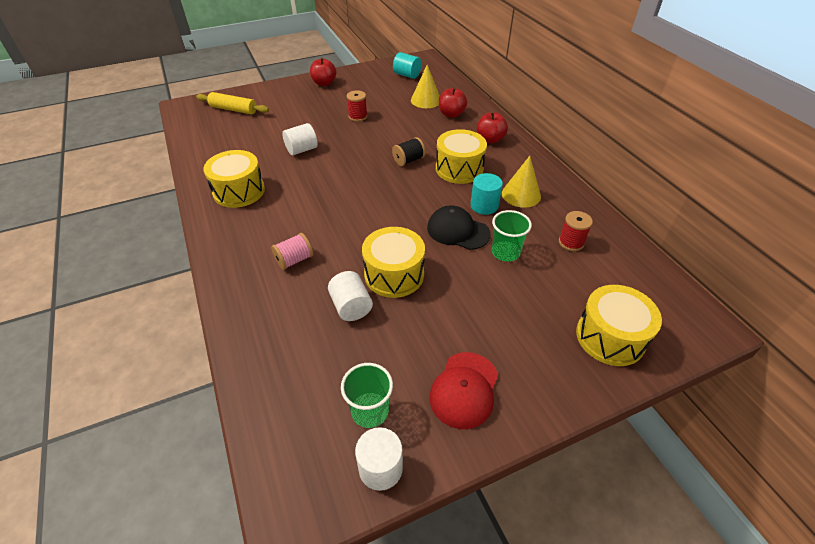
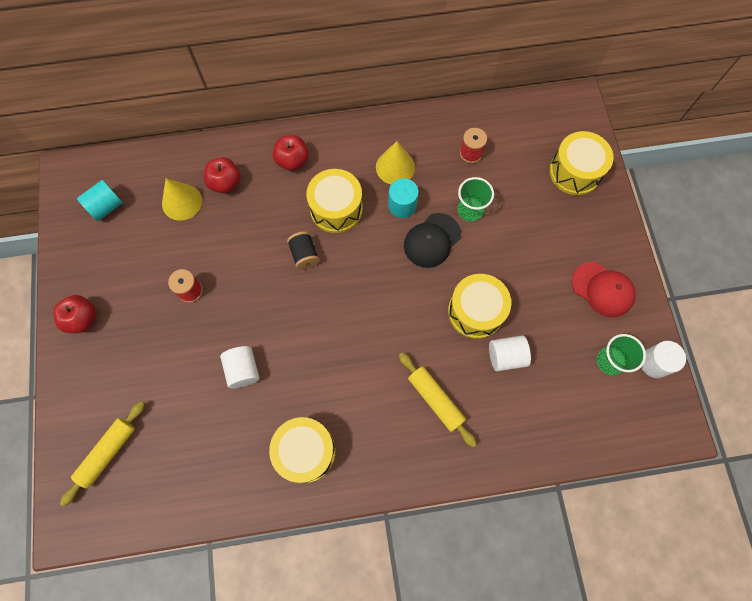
camera: 75 degrees left, 25 degrees up
(294, 260) = (435, 400): pink spool -> yellow rolling pin

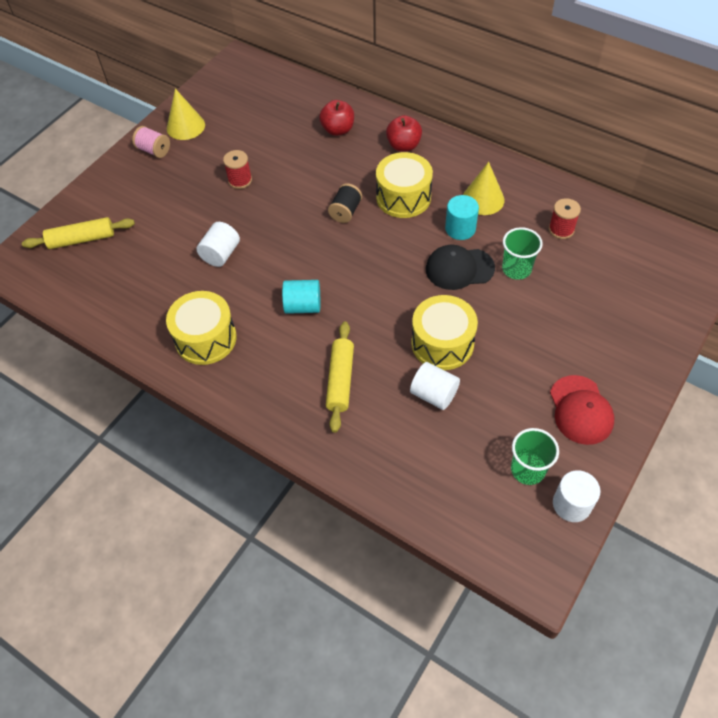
camera: 45 degrees right, 15 degrees down
(82, 319) = (154, 150): red apple -> pink spool
(106, 207) = (241, 95): turquoise cylinder -> turquoise cylinder (303, 306)
(182, 202) = (294, 123): yellow cone -> yellow cone (185, 126)
(575, 172) = (649, 303): yellow drum -> none

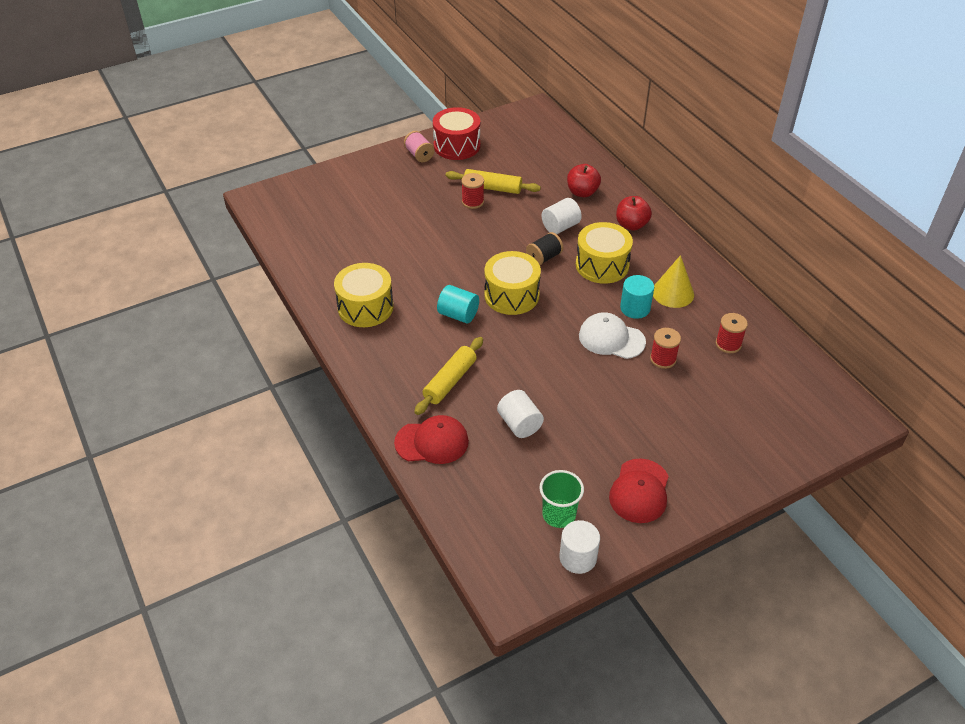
camera: 25 degrees right, 10 degrees down
(82, 239) = (320, 200): yellow rolling pin -> yellow rolling pin (492, 188)
(185, 126) = (457, 146): yellow cone -> red drum
(221, 254) = (419, 251): white cylinder -> white cylinder (560, 227)
(365, 453) = (432, 442): none -> red cap
(442, 343) = (554, 389): yellow drum -> yellow drum (511, 295)
(459, 268) = (611, 339): black cap -> white cap
(516, 269) = (663, 359): green cup -> red spool

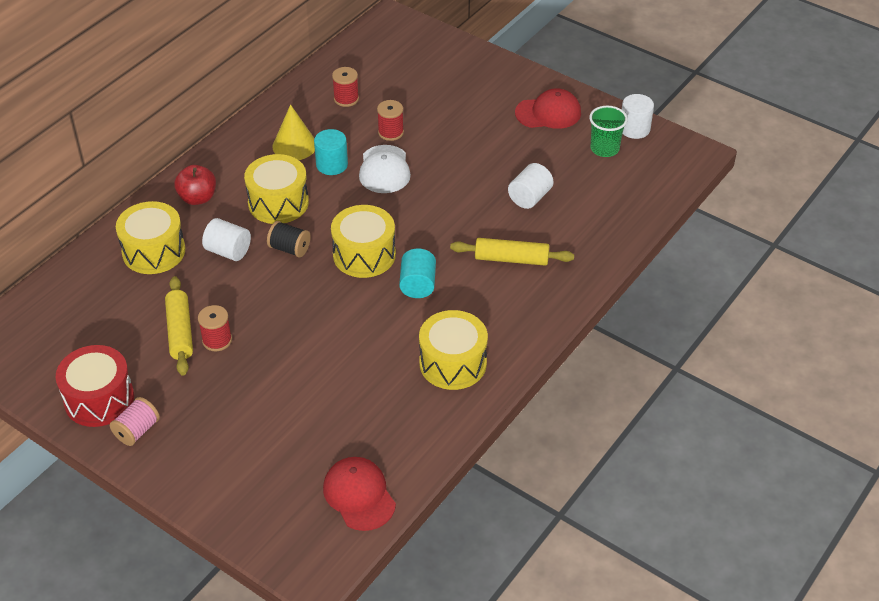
camera: 115 degrees left, 0 degrees up
(432, 442) = (590, 245): red cap -> red cap (359, 495)
(582, 192) = (154, 251): red apple -> yellow drum

